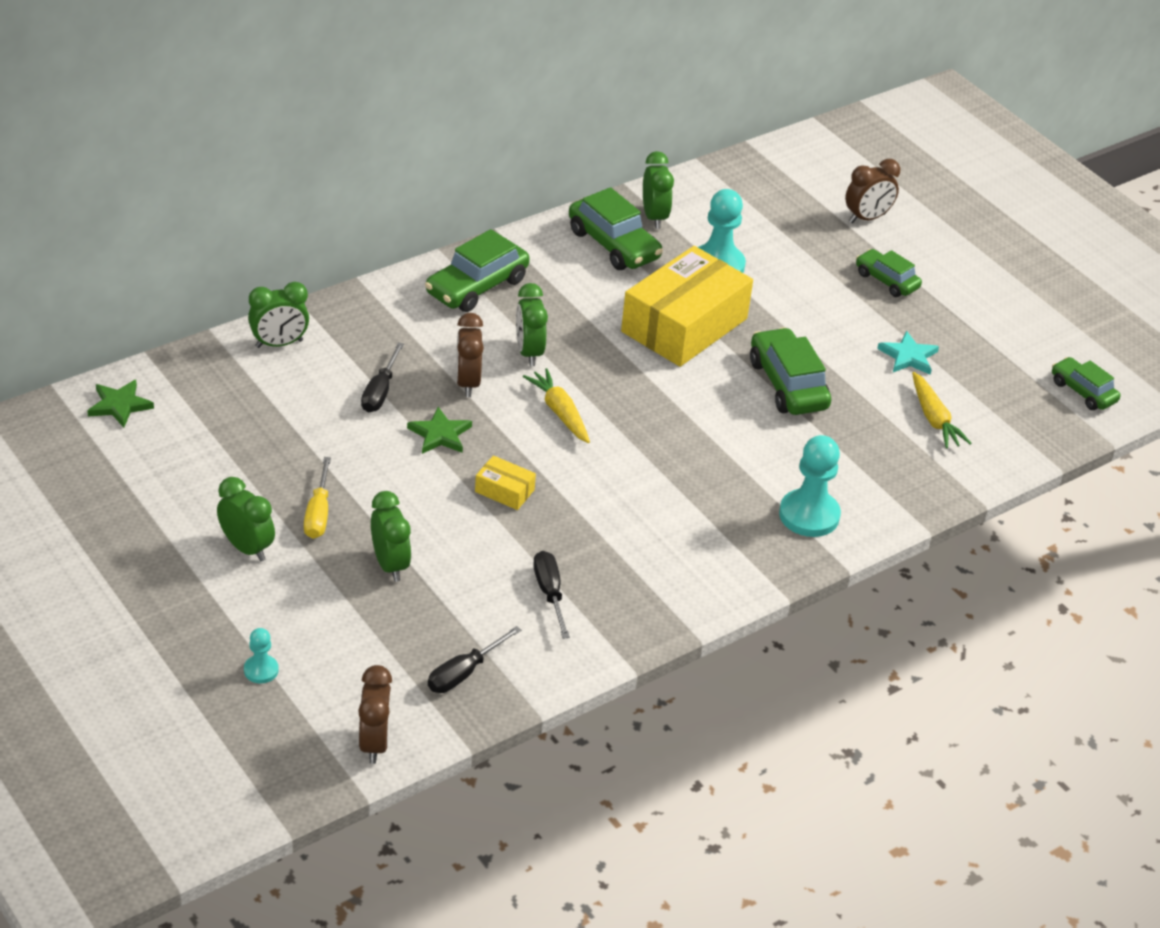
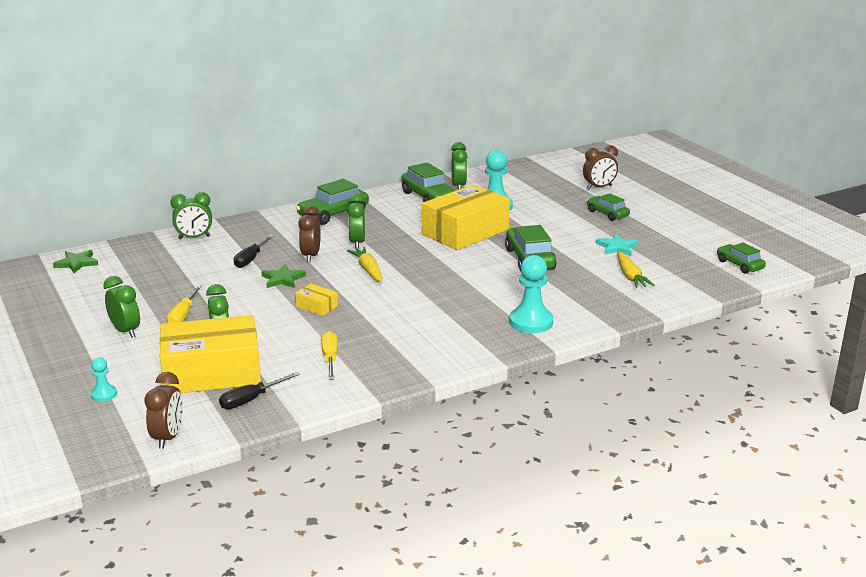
camera: 10 degrees right, 15 degrees down
(396, 625) = (212, 372): none -> yellow box
(549, 593) = (330, 358): black screwdriver -> yellow screwdriver

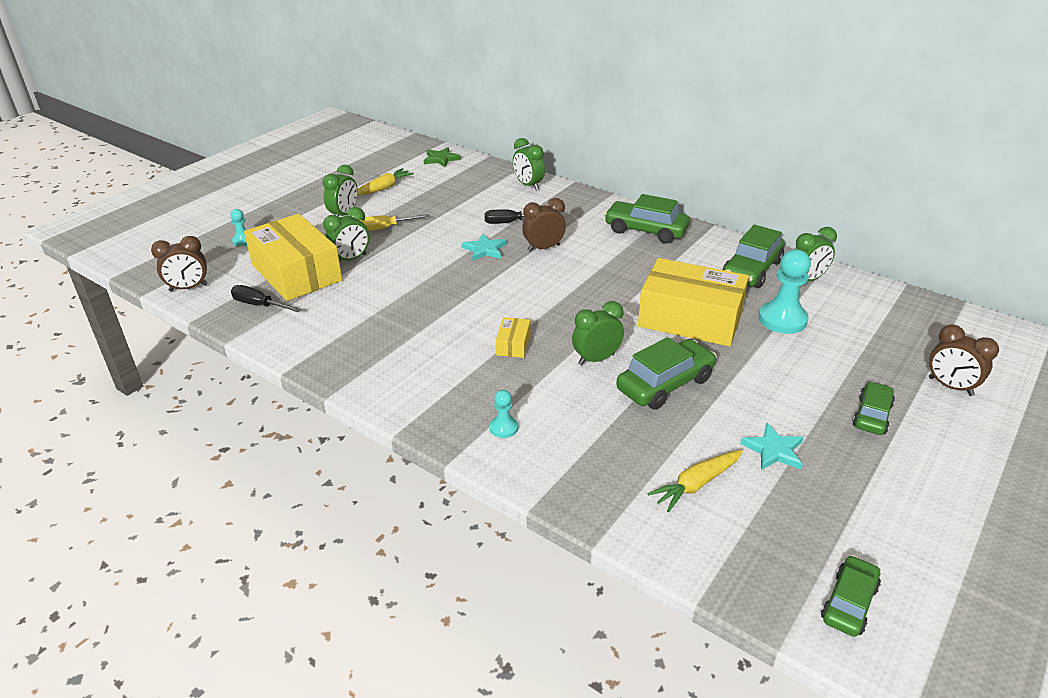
camera: 65 degrees right, 10 degrees up
(283, 279) = (485, 249): green star -> turquoise star
(316, 306) = (444, 283): yellow box -> yellow box (513, 344)
(330, 358) = (349, 321): yellow screwdriver -> none
(357, 243) = (595, 263): green clock -> green clock (596, 359)
(368, 270) = (541, 287): yellow carrot -> yellow carrot (383, 188)
(531, 322) = (504, 428): turquoise pawn -> turquoise pawn, size x0.51

